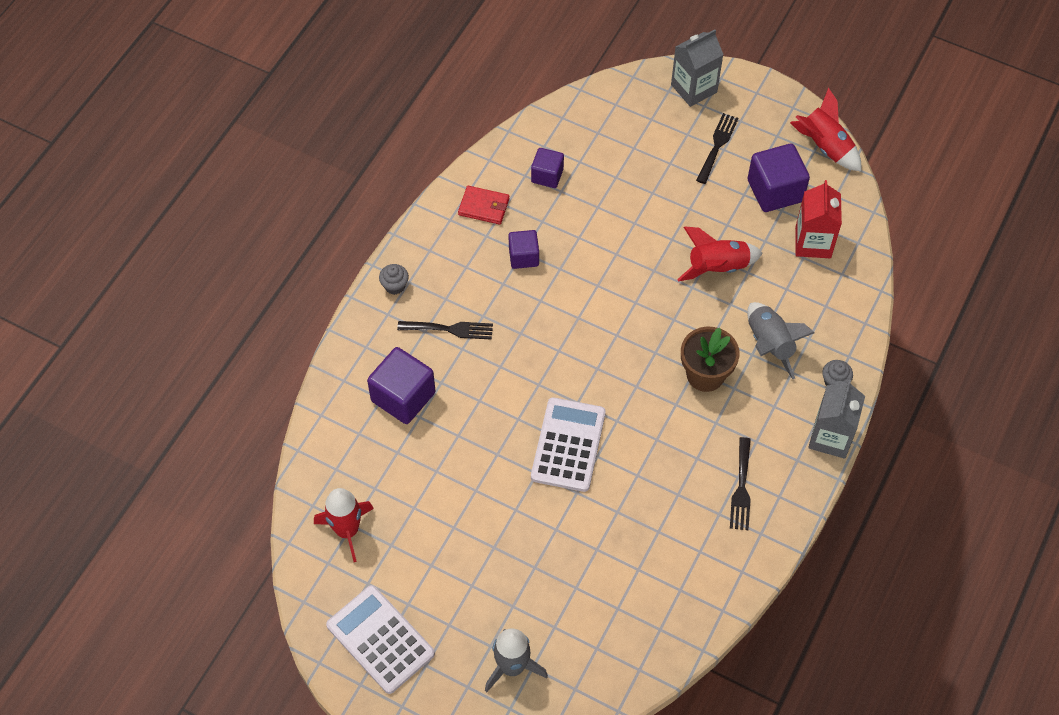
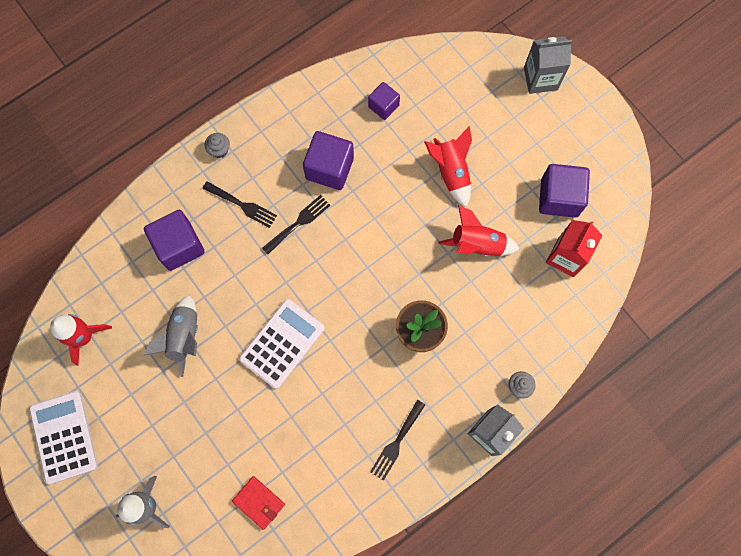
camera: 25 degrees right, 15 degrees up
(484, 207) = (321, 112): red wallet -> red wallet (259, 502)
(523, 257) = (329, 168): purple cube -> purple cube, size x1.66
(717, 145) = (533, 137): black fork -> black fork (298, 223)
(769, 344) = (483, 330): grey rocket -> grey rocket (184, 337)
(825, 147) = (621, 176): red rocket -> red rocket (451, 172)

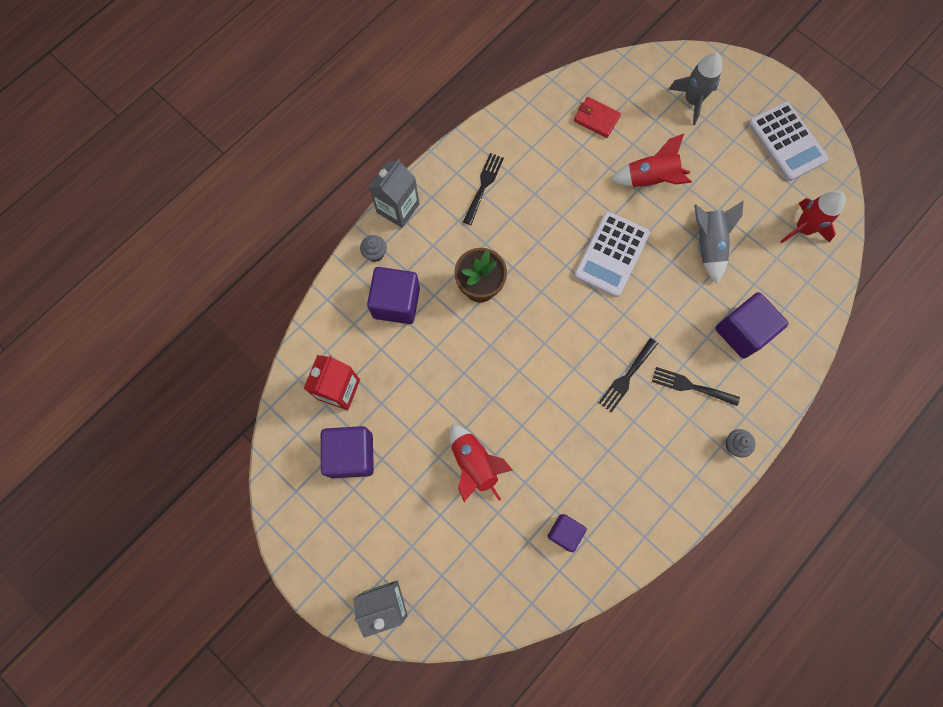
camera: 170 degrees right, 0 degrees up
(329, 168) = (608, 445): purple cube -> purple cube (396, 302)
(477, 244) = (434, 386): red rocket -> red rocket (650, 179)

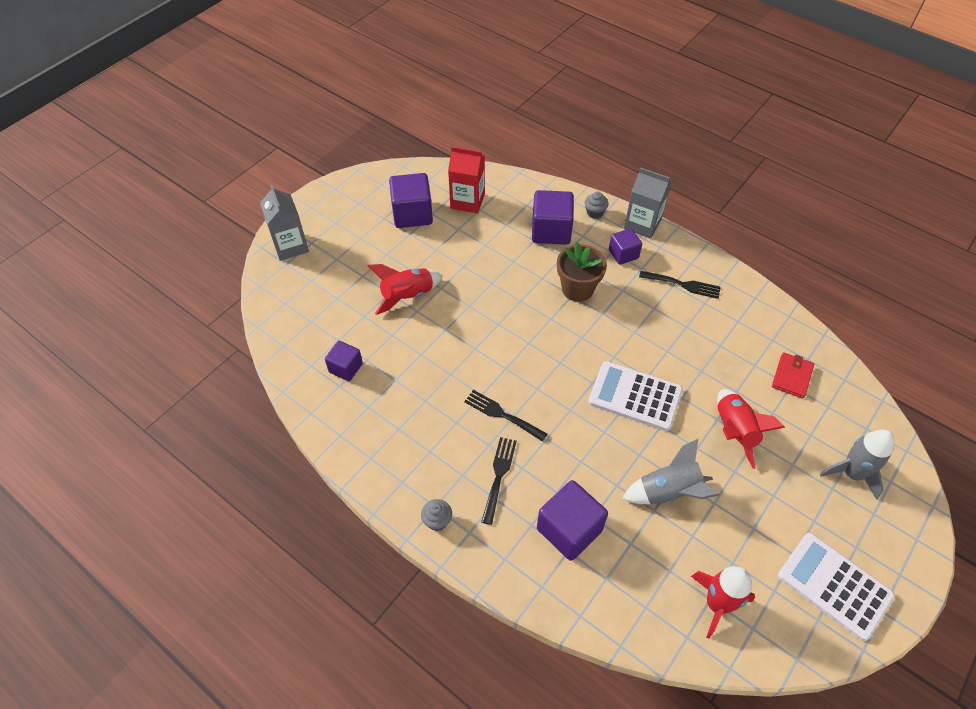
camera: 85 degrees right, 20 degrees down
(438, 234) = (623, 254): none -> purple cube
(786, 142) = (834, 586): white calculator -> white calculator turned 75 degrees clockwise

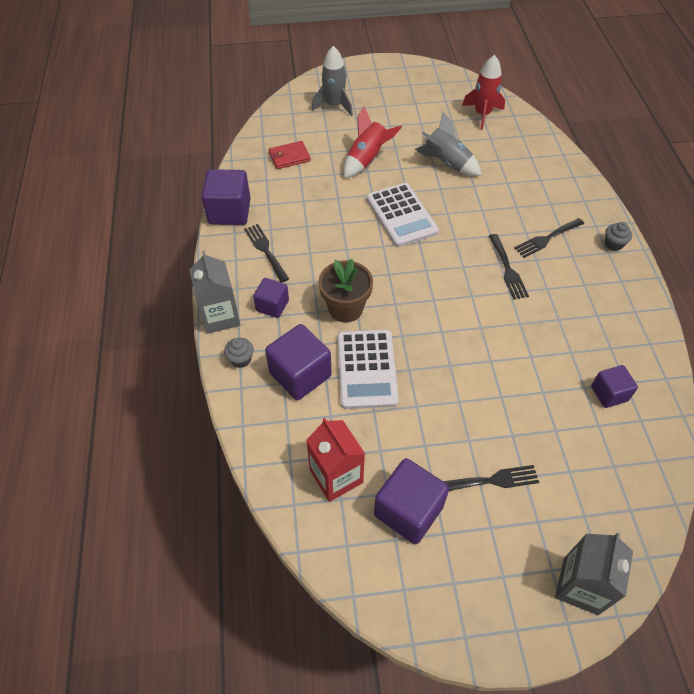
camera: 135 degrees left, 0 degrees up
(380, 259) = (491, 480): none -> black fork
(407, 296) = (497, 417): red rocket -> none
(569, 529) = (529, 187): purple cube -> purple cube (229, 212)
(834, 586) = (413, 84): white calculator -> white calculator (367, 369)

